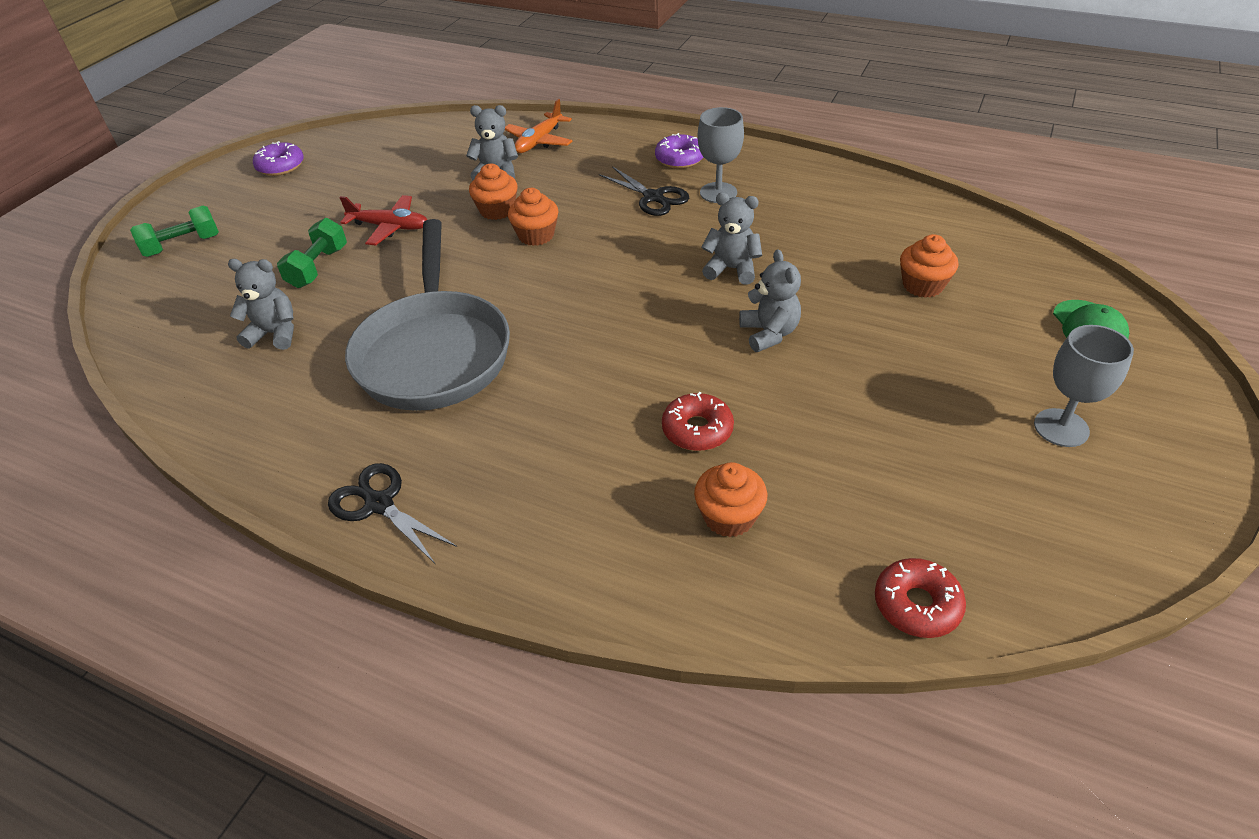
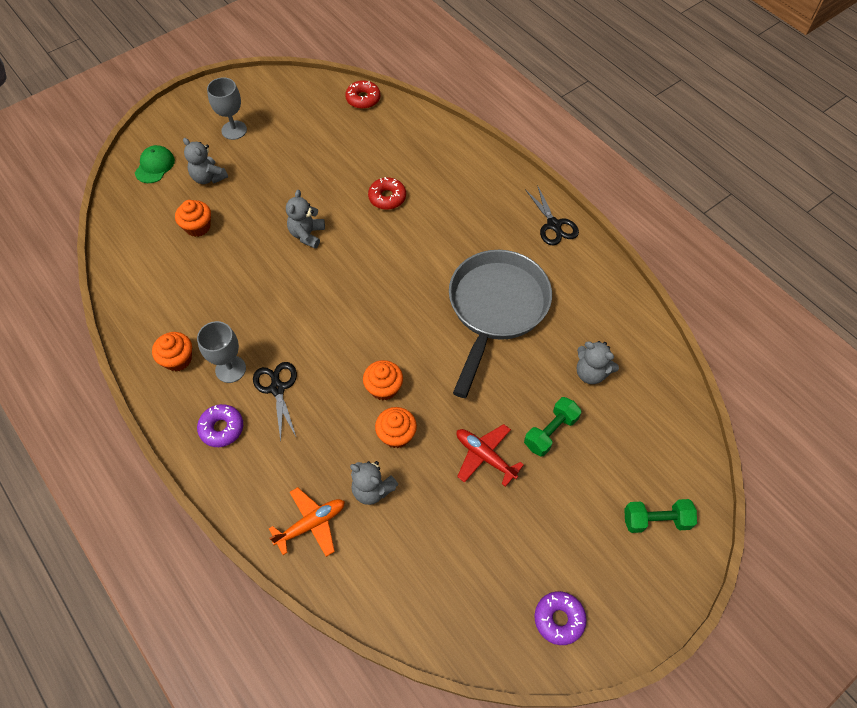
camera: 155 degrees left, 15 degrees up
(729, 517) = (404, 155): orange cupcake -> orange cupcake (178, 359)
(732, 269) = (285, 290): grey teddy bear -> grey teddy bear (208, 177)

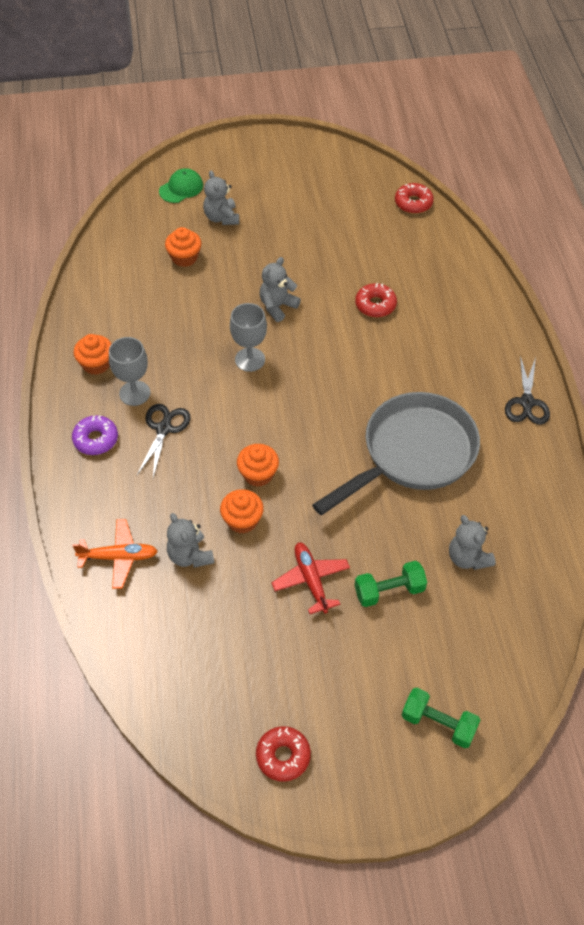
camera: 30 degrees right, 5 degrees down
(234, 130) = (272, 184): grey goblet -> grey goblet (250, 359)
(559, 619) = (283, 756): purple donut -> red donut

